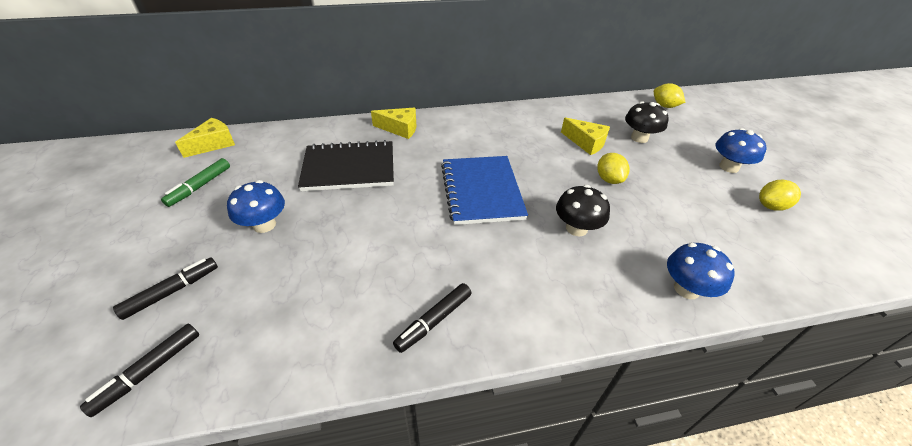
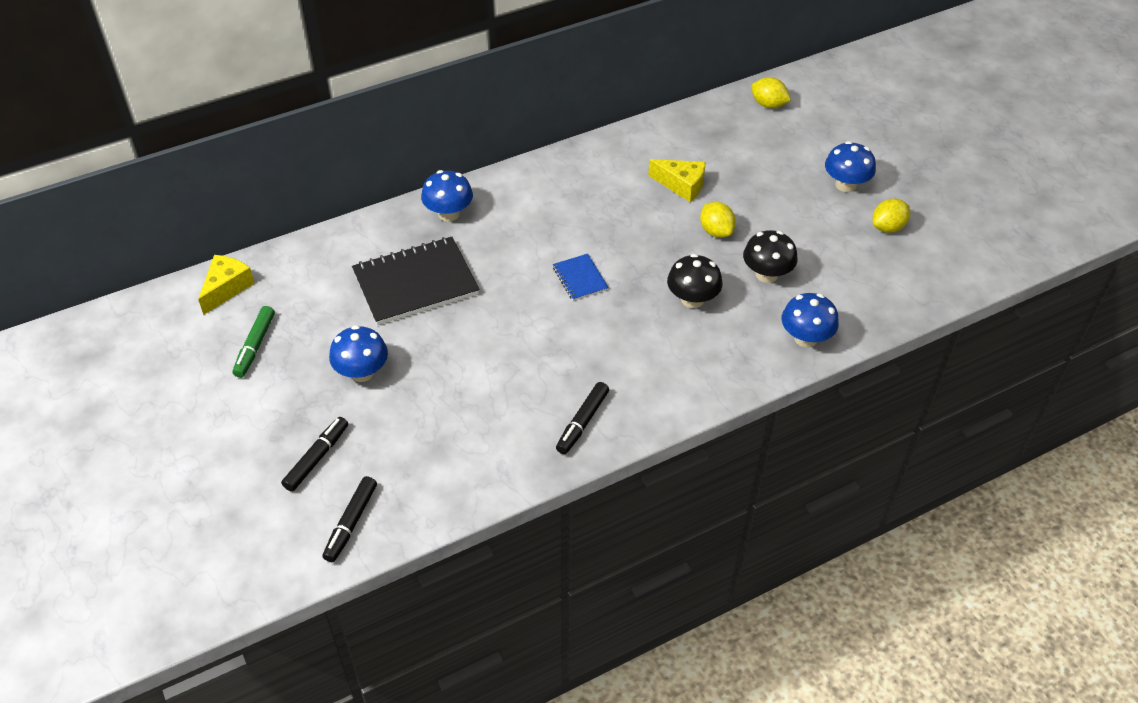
camera: 15 degrees left, 5 degrees up
(400, 129) = (448, 213): yellow cheese -> blue mushroom
(481, 191) = (580, 278): blue notebook -> blue notebook, size x0.48
(639, 138) = (743, 164): black mushroom -> black mushroom (766, 274)

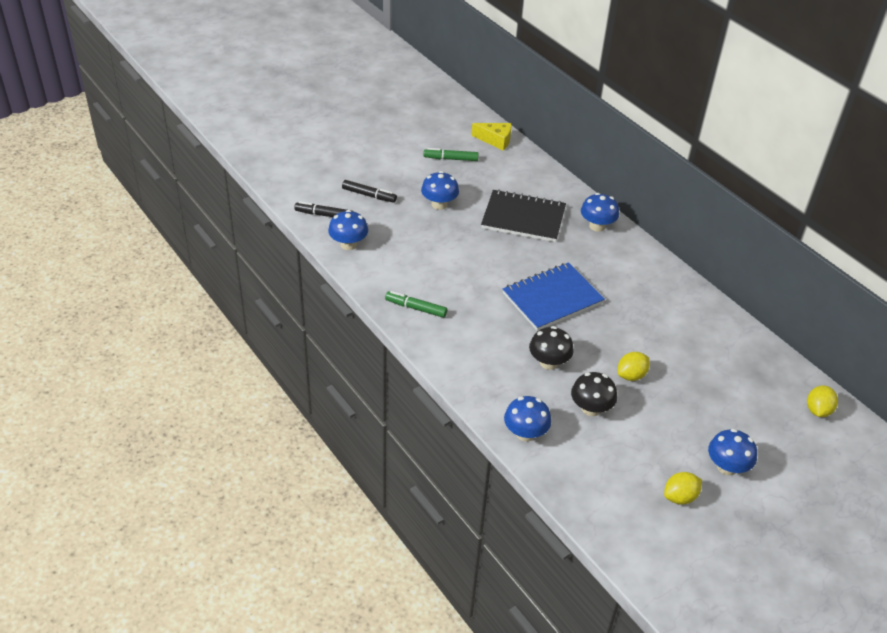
camera: 80 degrees right, 5 degrees down
(415, 283) = (523, 218): black notebook -> black notebook turned 45 degrees counterclockwise
(431, 493) = (348, 244): none -> blue mushroom
(580, 278) = (552, 298): blue notebook -> blue notebook, size x2.07
(582, 422) = (416, 308): black marker -> green marker
(682, 185) = (679, 352): yellow cheese -> none
(888, 227) = (680, 497): yellow lemon -> yellow lemon turned 75 degrees counterclockwise

